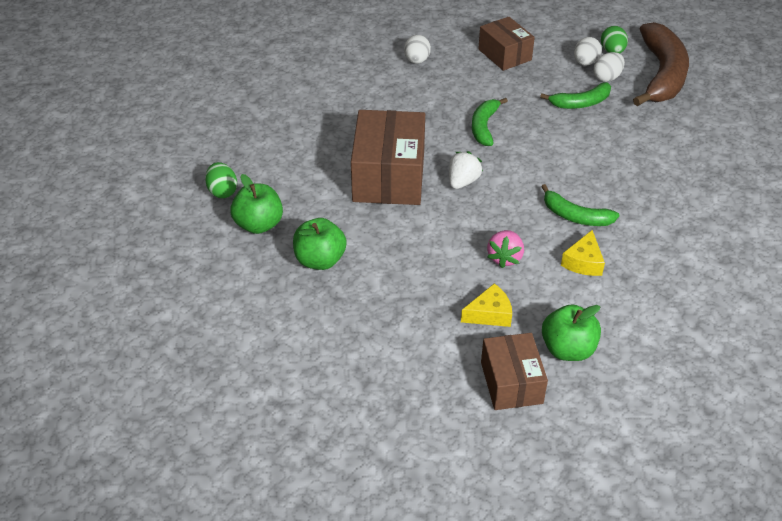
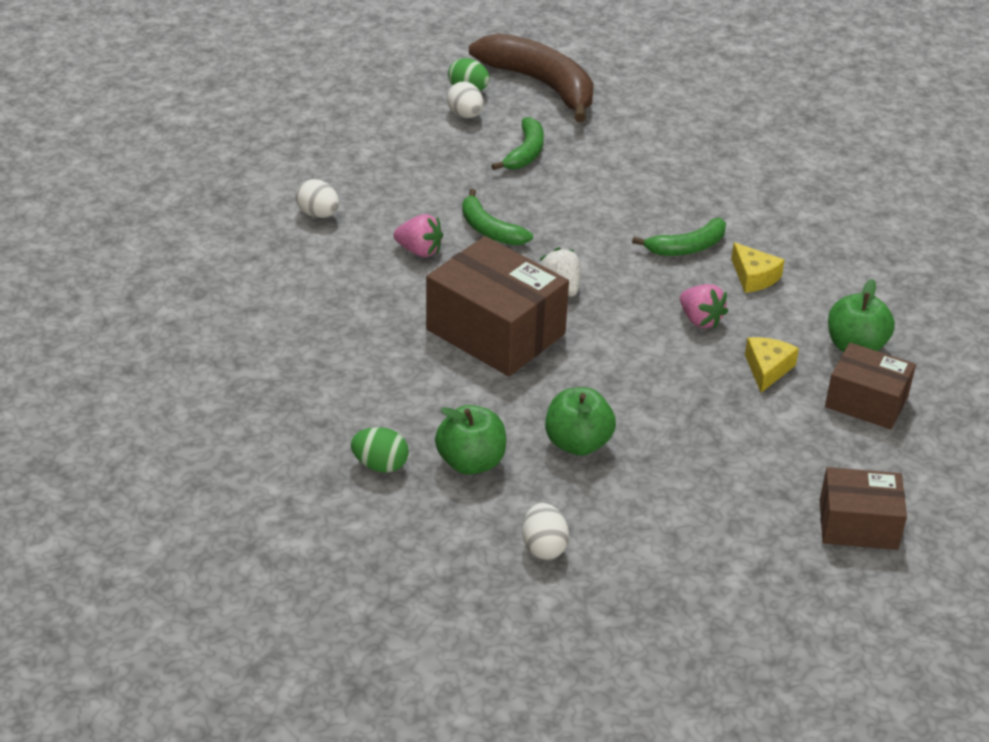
camera: 55 degrees left, 5 degrees down
(429, 111) = (419, 251): none -> pink strawberry
(504, 55) = (386, 154): brown box -> brown box (858, 525)
(607, 78) = (505, 116): white egg -> white egg (544, 547)

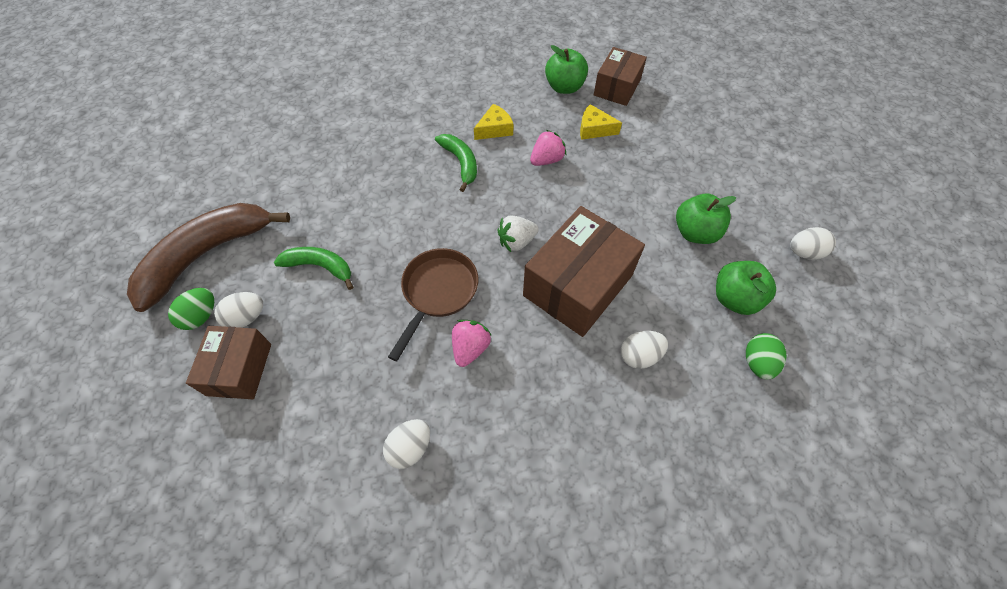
camera: 90 degrees left, 20 degrees up
(399, 370) = (639, 356): none -> white egg
(489, 230) = (437, 292): green banana -> brown pan
(858, 525) = (726, 101): brown box -> brown box (239, 369)

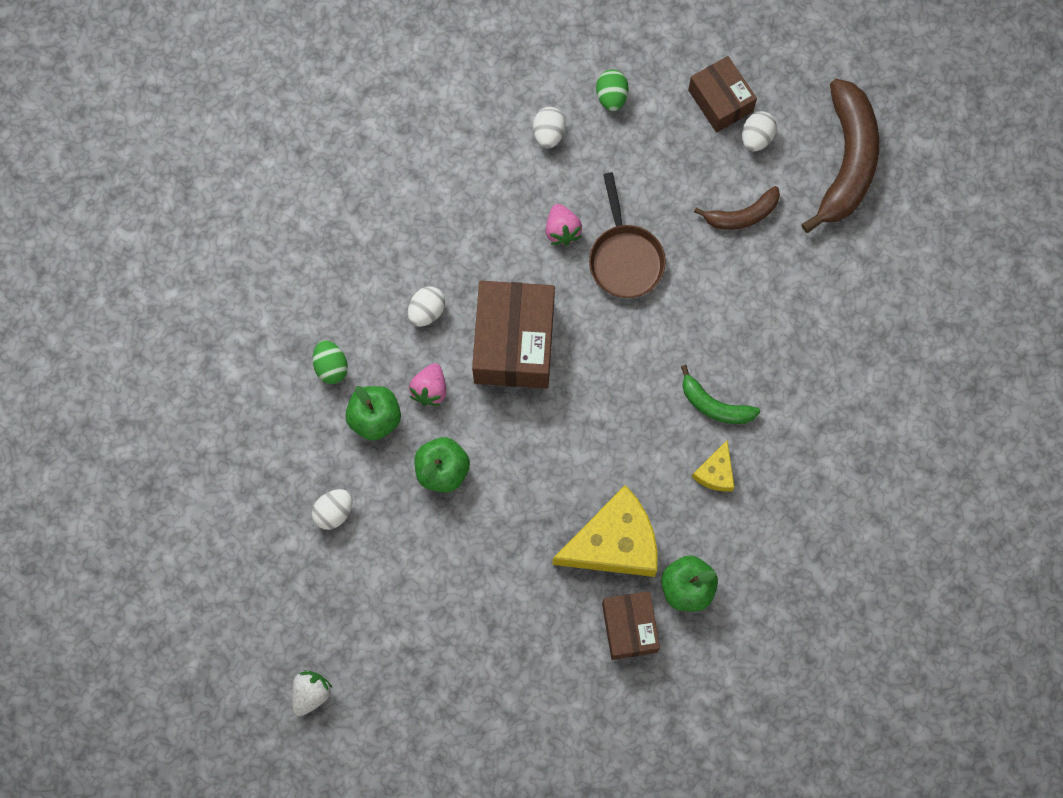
camera: 145 degrees right, 15 degrees up
(201, 316) = (792, 115): green egg -> green egg (611, 96)
(320, 267) = (742, 215): green banana -> brown banana
(516, 241) = (596, 351): white strawberry -> white strawberry (311, 693)
(546, 160) = (634, 466): pink strawberry -> pink strawberry (430, 389)
(594, 129) = (614, 543): yellow cheese -> yellow cheese, size x2.09

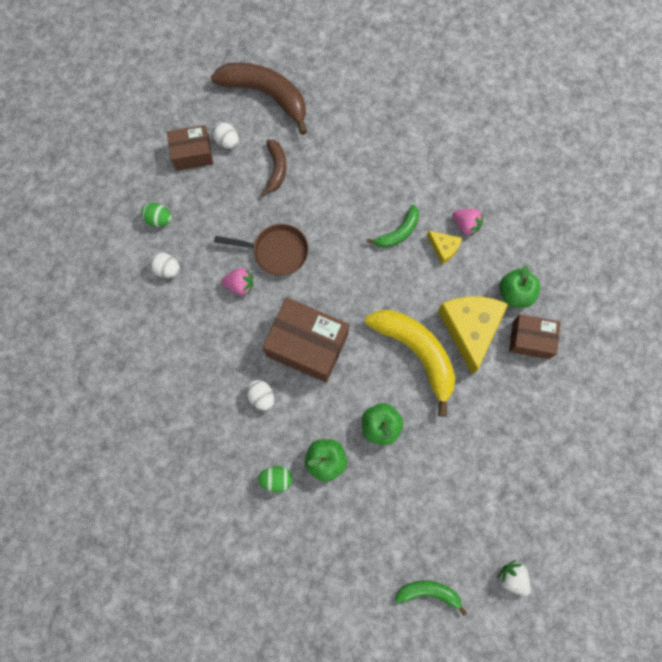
camera: 70 degrees left, 0 degrees up
(259, 596) = (428, 592): none -> green banana
(334, 512) = (384, 514): white egg -> none
(430, 389) = (319, 414): pink strawberry -> pink strawberry (466, 225)
(555, 483) = (416, 353): none -> yellow banana

